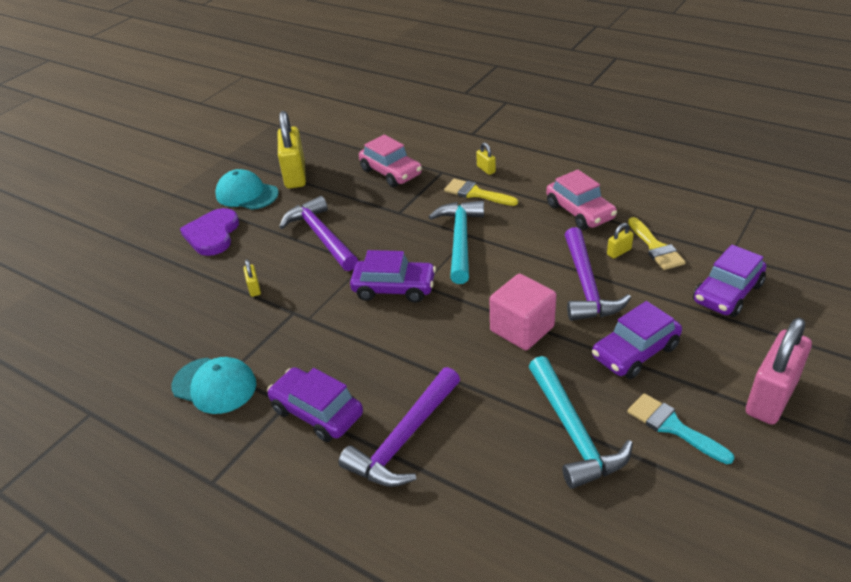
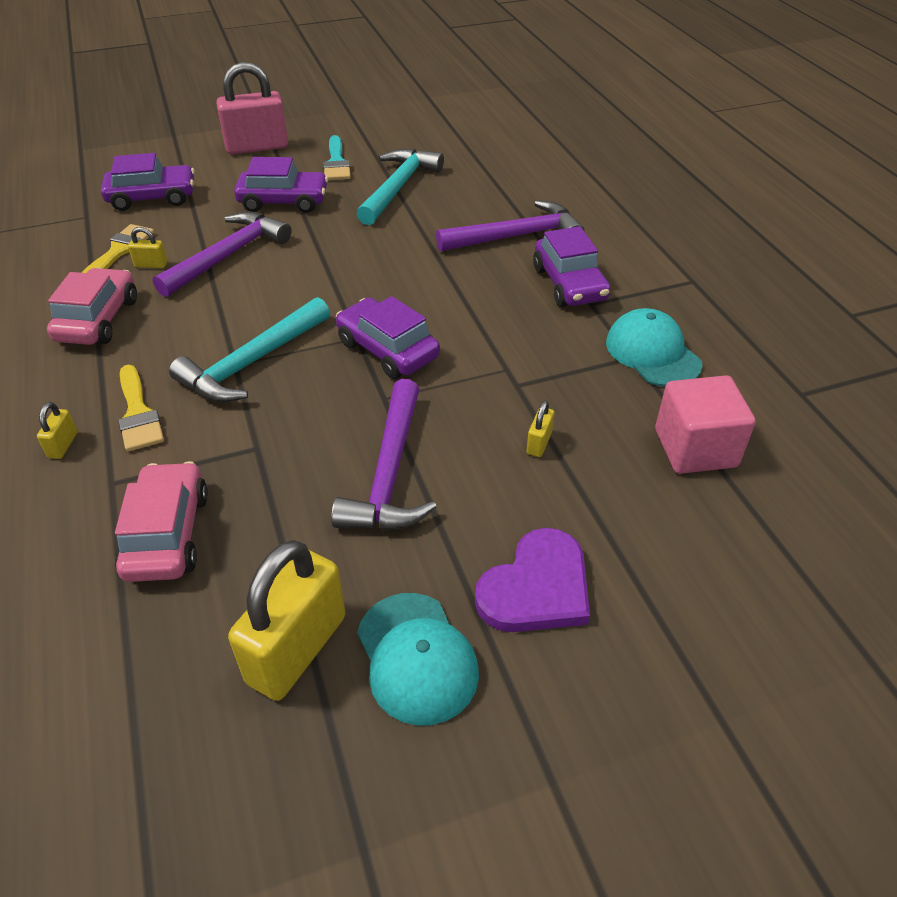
camera: 145 degrees left, 5 degrees up
(522, 329) = (332, 255): pink cube -> pink cube (695, 448)

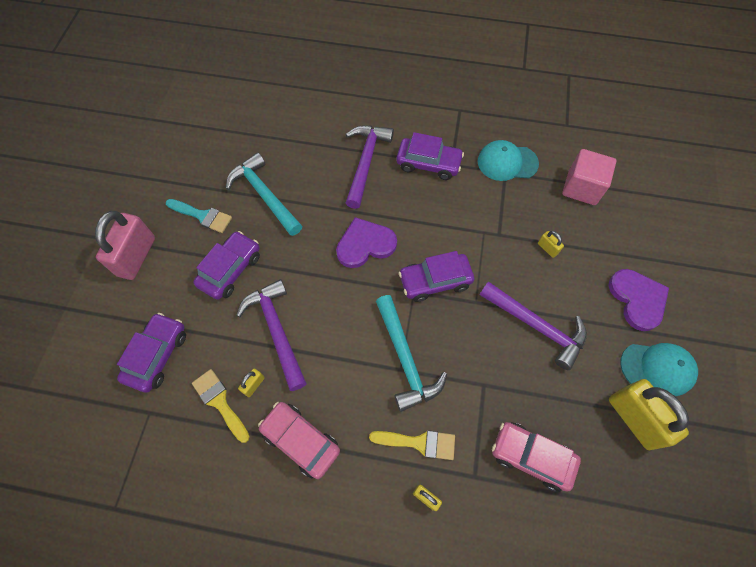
camera: 60 degrees left, 20 degrees up
(394, 276) = (365, 244): none -> purple heart

